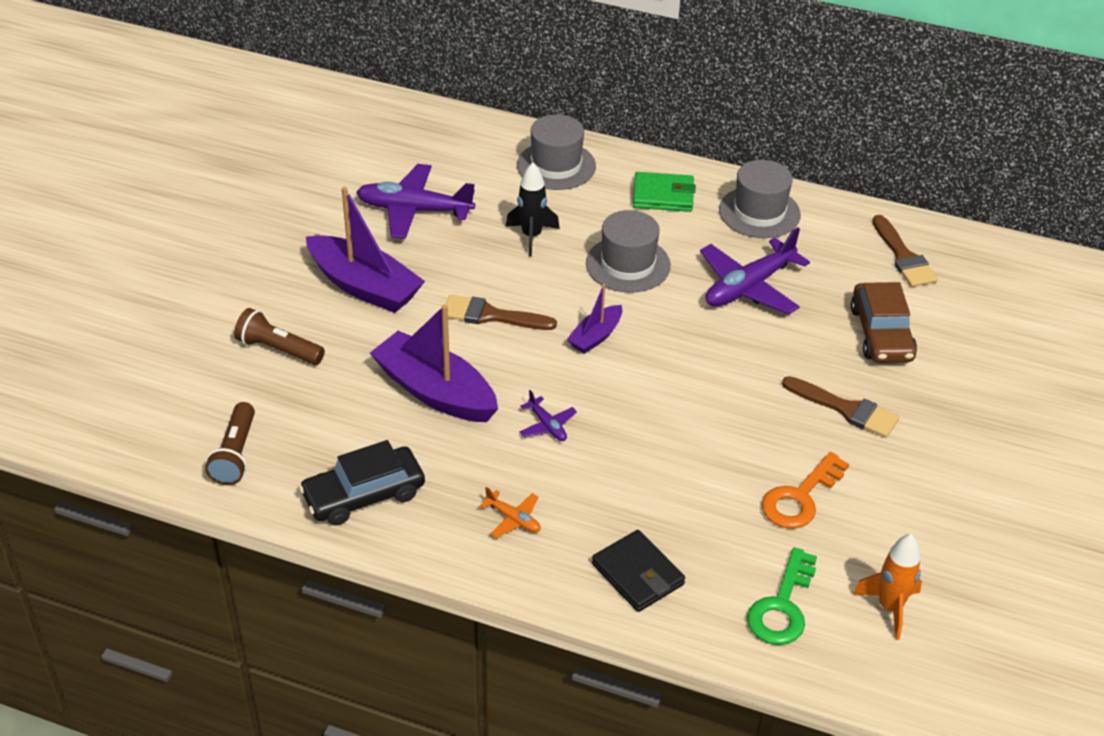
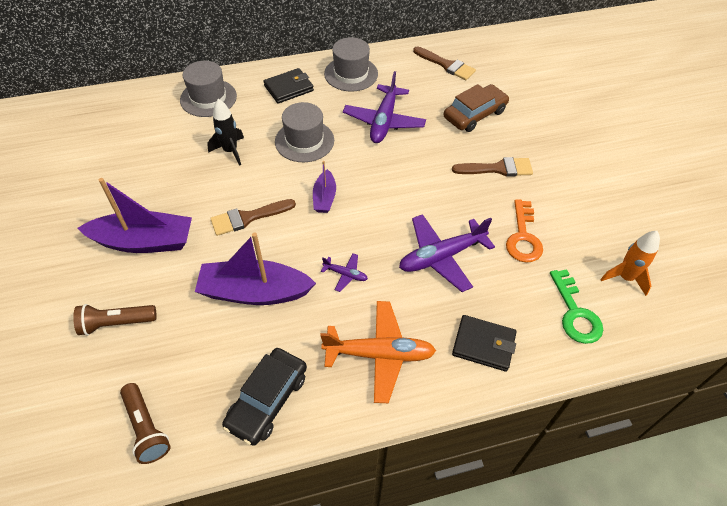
camera: 35 degrees left, 10 degrees up
(414, 210) = (137, 170): purple plane -> purple plane (441, 256)
(513, 519) = (379, 354): orange plane -> orange plane, size x2.13
(663, 195) = (289, 88): green wallet -> black wallet
(881, 333) = (475, 114): brown car -> brown car turned 90 degrees counterclockwise

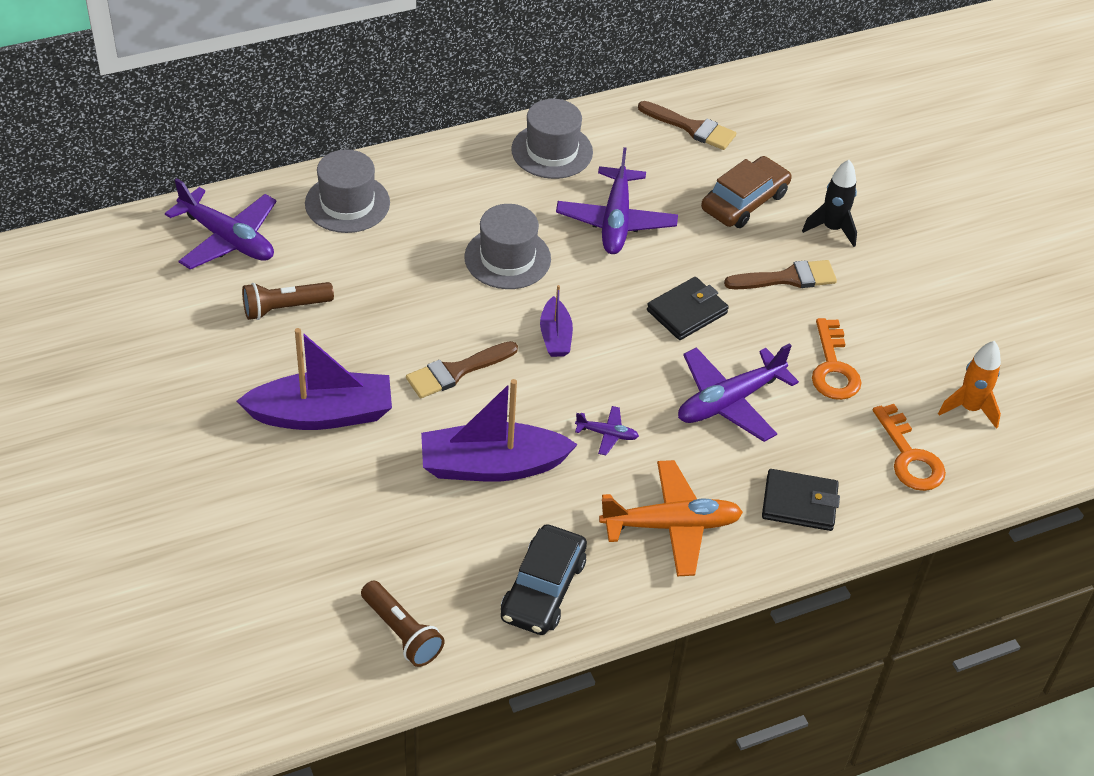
camera: 10 degrees left, 5 degrees down
(116, 323) = (321, 519): brown flashlight -> brown flashlight (284, 308)
(123, 115) = (227, 239): none -> purple plane
(230, 151) = (404, 281): black rocket -> black rocket (832, 229)
(289, 88) = (464, 180): black wallet -> black wallet (687, 312)
(575, 313) = (909, 456): green key -> orange key

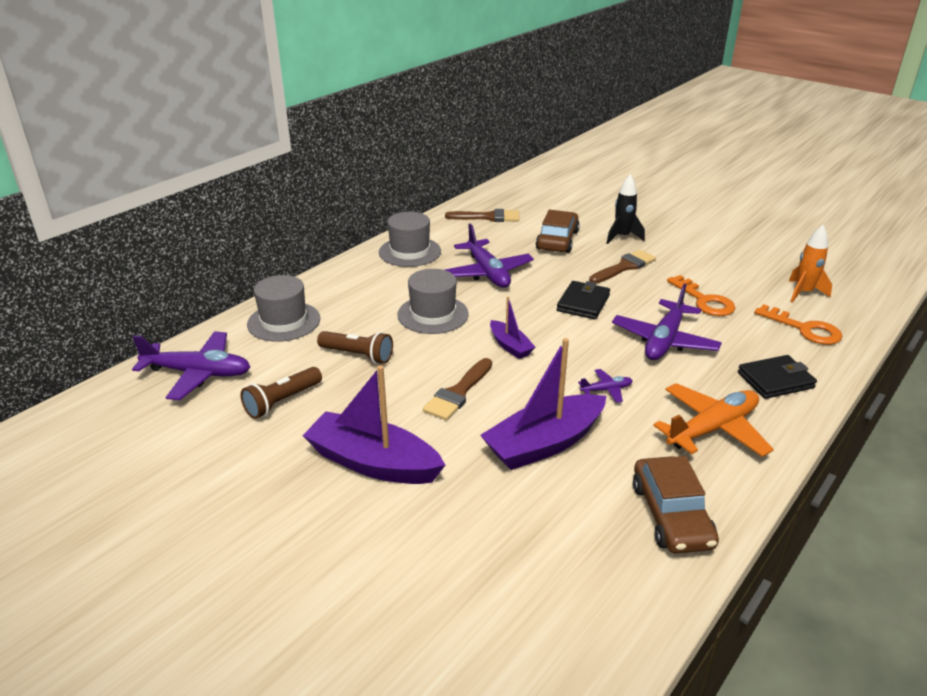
camera: 25 degrees left, 15 degrees down
(322, 414) = (373, 463): purple boat -> purple boat turned 120 degrees counterclockwise
(401, 633) = (593, 609): brown flashlight -> brown flashlight (358, 355)
(543, 589) = (671, 515): black car -> brown car

